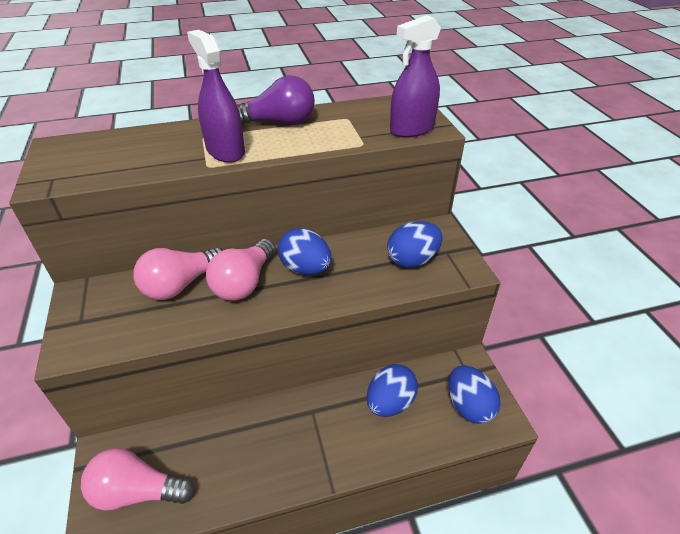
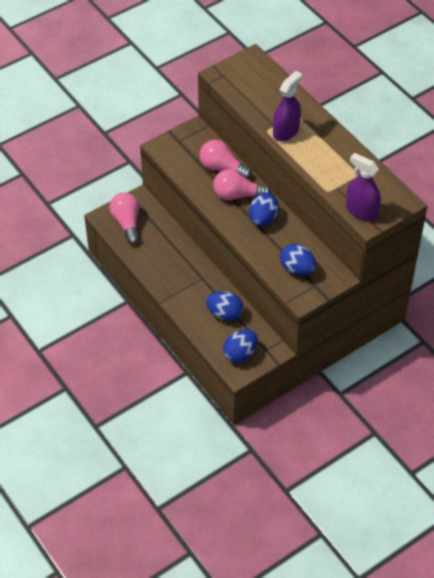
camera: 70 degrees right, 10 degrees up
(279, 123) = (332, 143): purple light bulb -> none

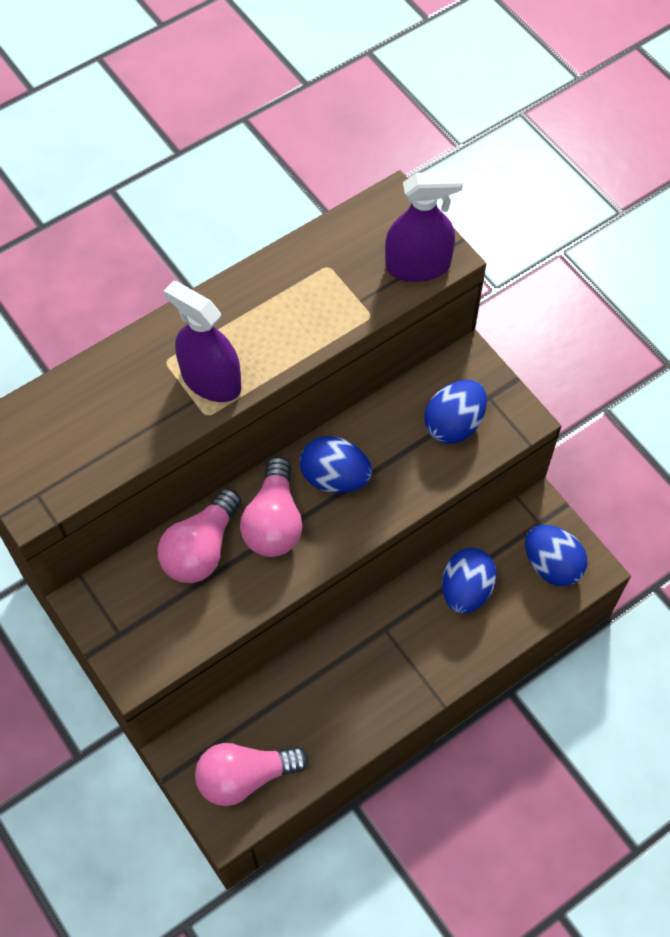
camera: 90 degrees left, 10 degrees up
(361, 211) = (417, 266): purple spray bottle -> purple spray bottle turned 135 degrees counterclockwise

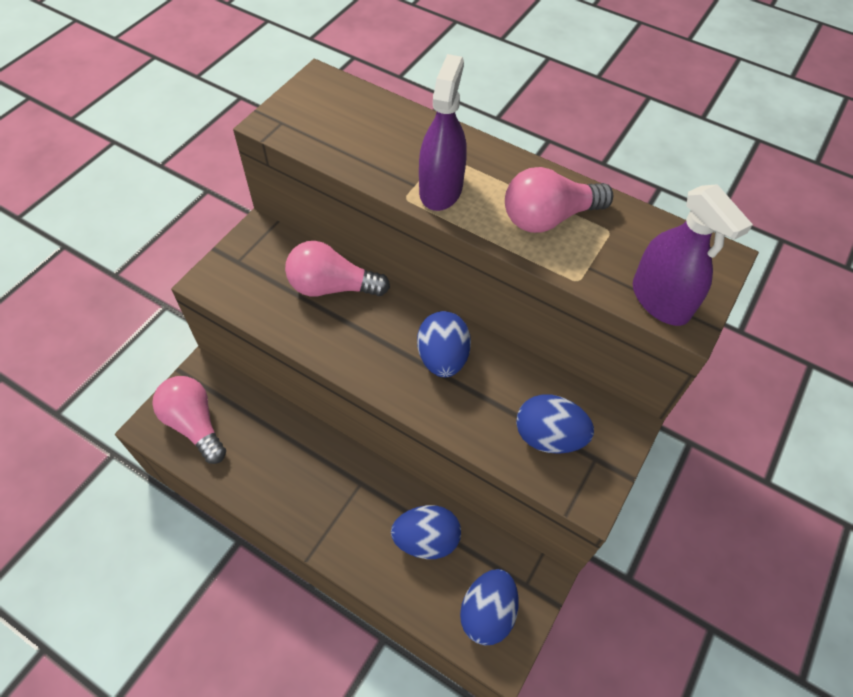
camera: 65 degrees right, 5 degrees down
(274, 522) = (379, 327): pink light bulb -> pink light bulb (548, 218)

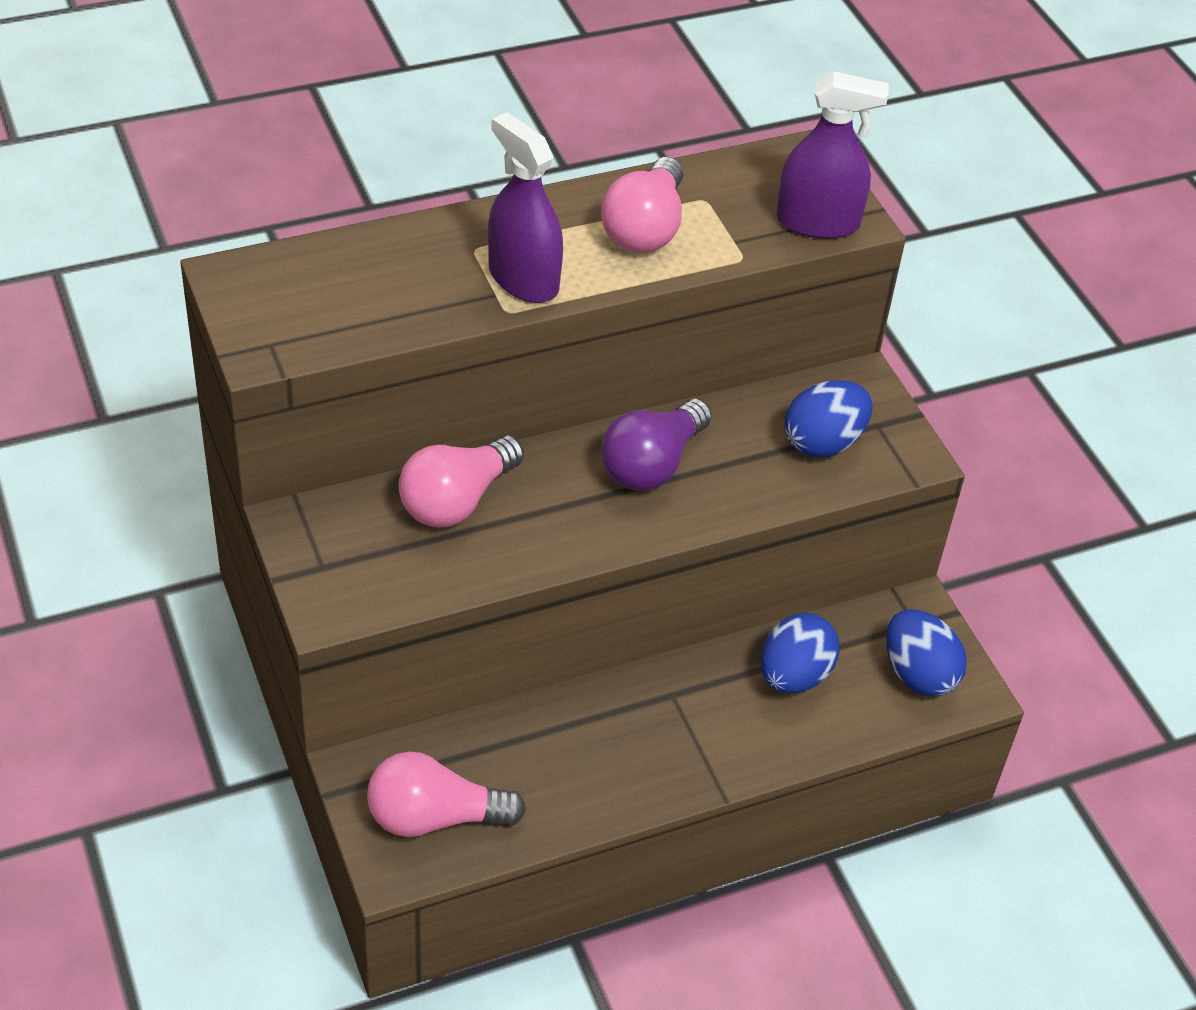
camera: 55 degrees left, 10 degrees down
(442, 358) = (652, 464): blue egg -> purple light bulb

